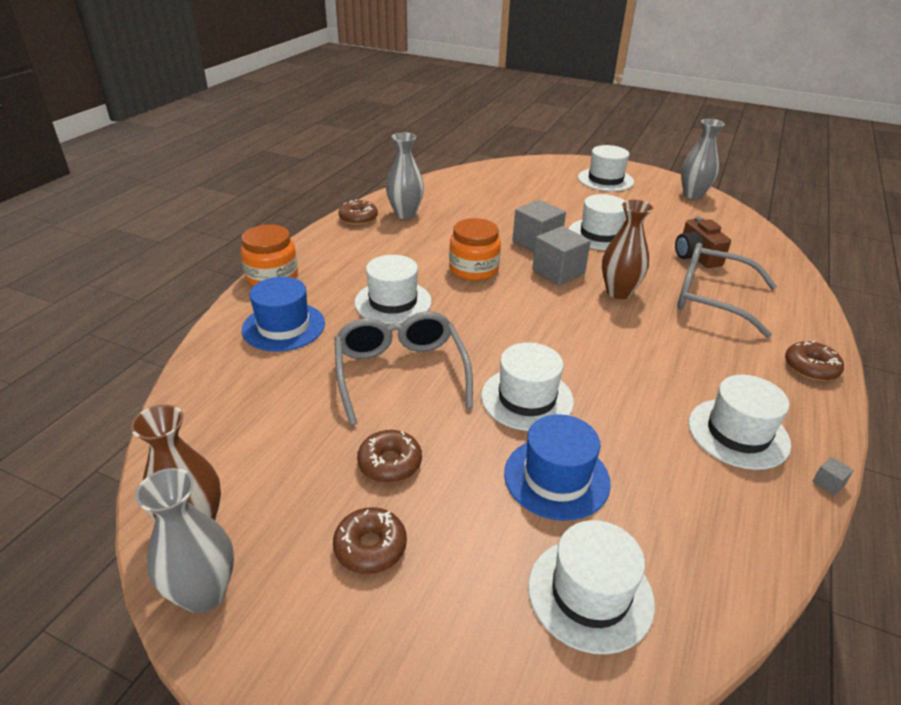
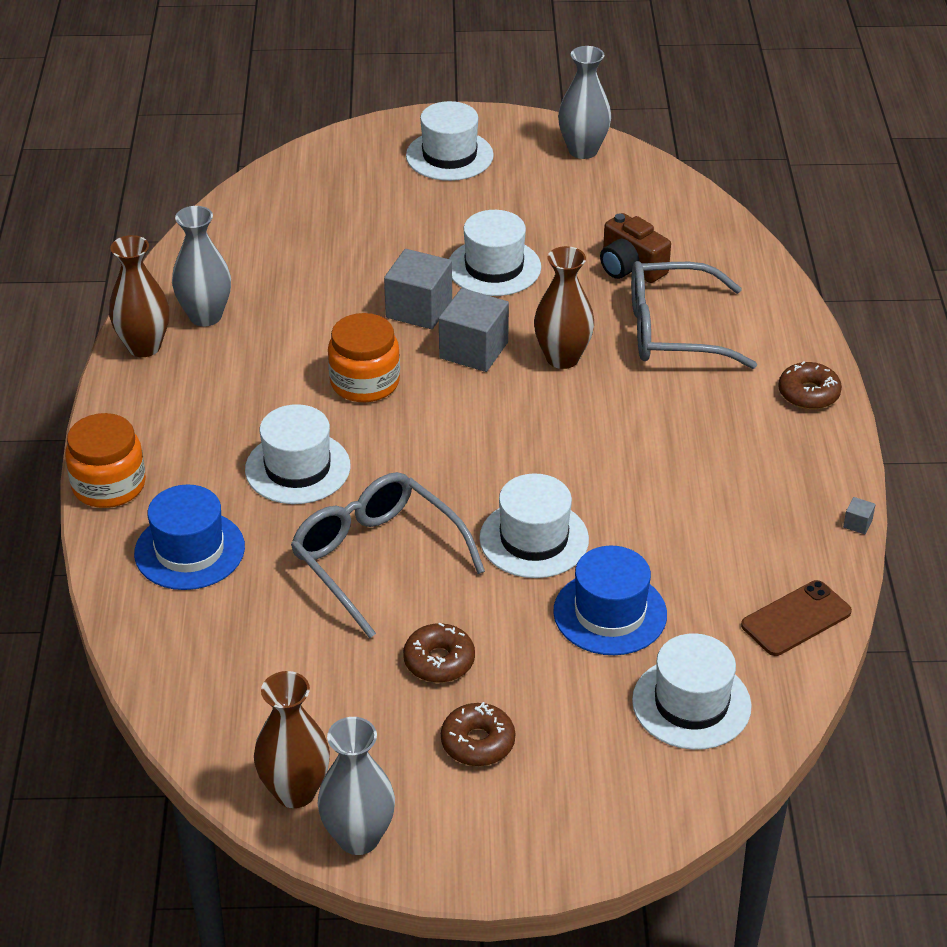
camera: 25 degrees left, 5 degrees up
(358, 218) = (144, 346): brown donut -> brown vase
(735, 549) = (796, 618): none -> brown phone
(738, 433) = (761, 500): white hat -> none

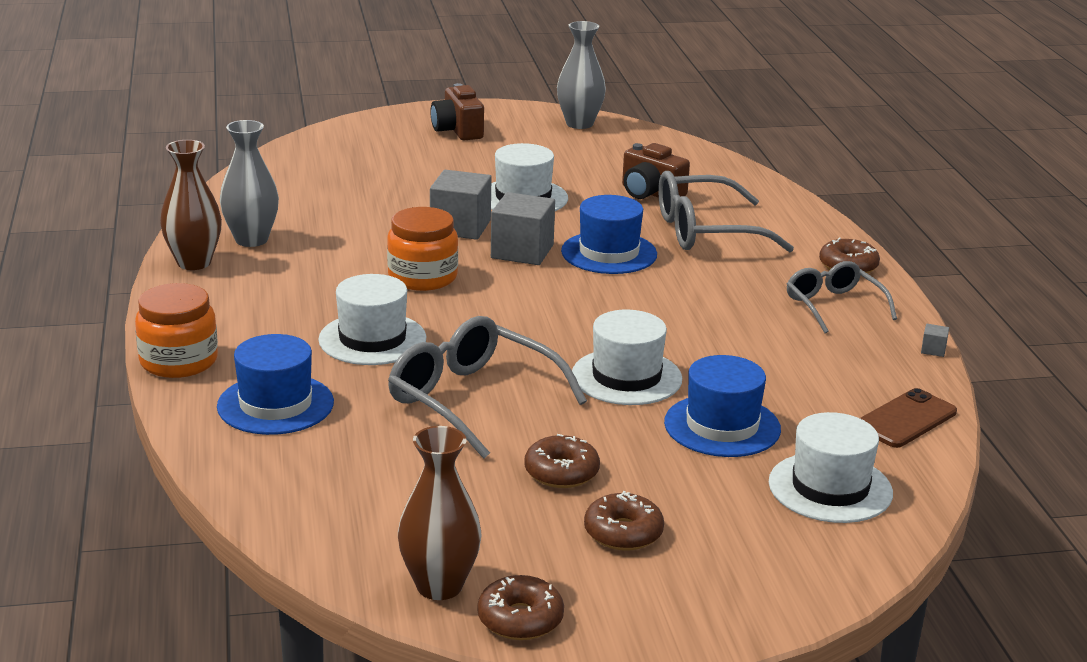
camera: 10 degrees left, 15 degrees down
(358, 837) = (520, 619): grey vase -> brown donut
(449, 156) = (458, 130): white hat -> brown camera
(562, 358) = (609, 253): brown vase -> blue hat
(774, 452) = (834, 306): none -> grey glasses

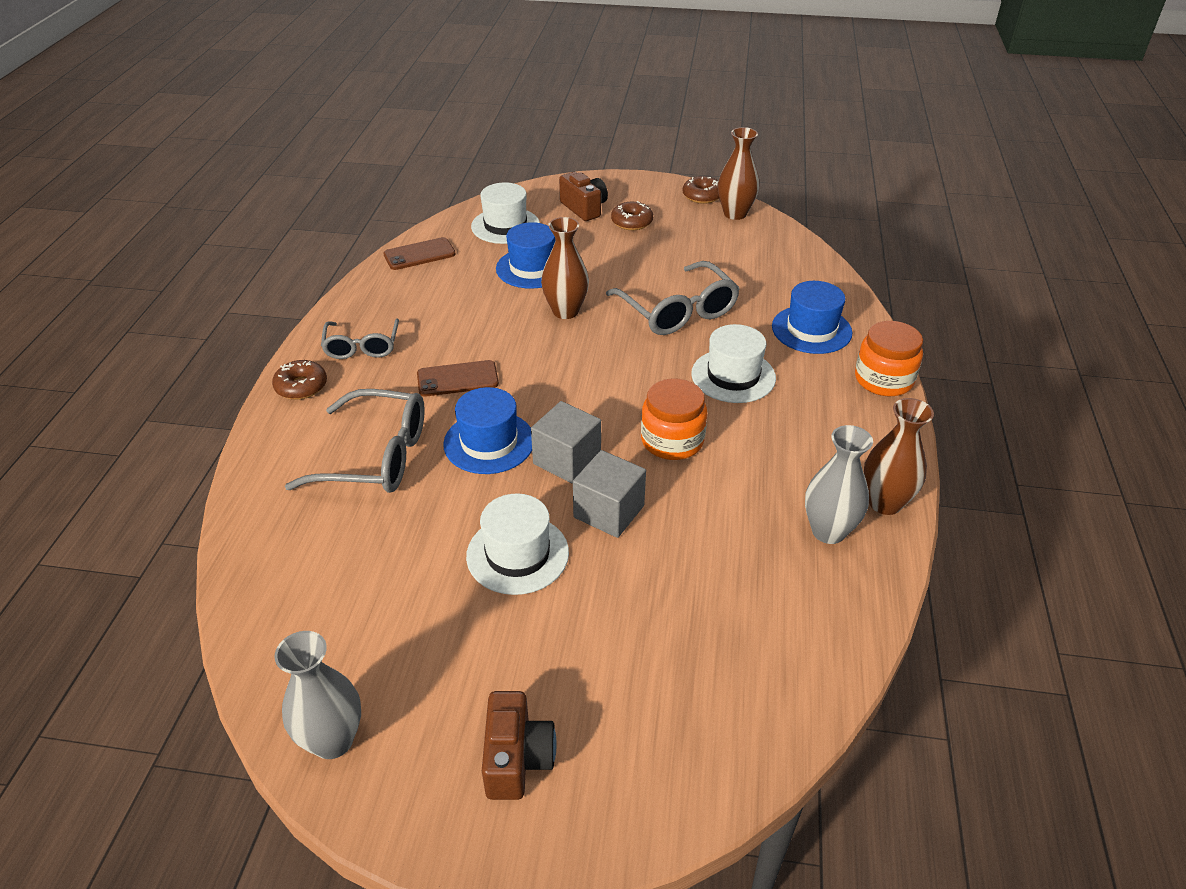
camera: 160 degrees left, 15 degrees up
(561, 472) = (646, 256): brown donut -> none
(626, 377) = (565, 311): white hat -> brown vase
(650, 193) = (375, 534): brown camera -> brown camera (584, 208)
(692, 293) = (457, 379): none -> brown phone
(933, 350) = (340, 297): grey cube -> none

